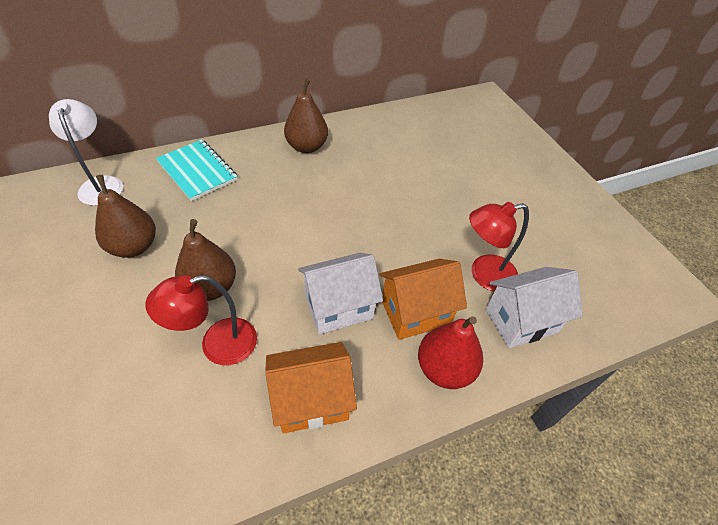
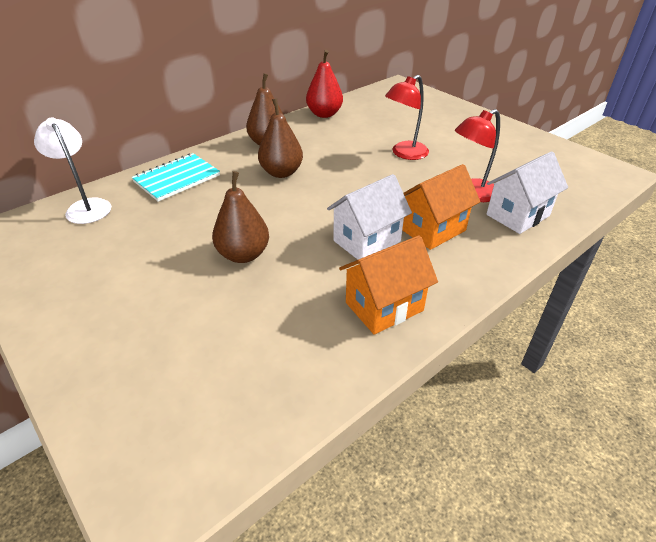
camera: 15 degrees left, 10 degrees down
(134, 246) = (149, 243): brown pear -> brown pear (281, 172)
(197, 171) = (177, 179): turquoise notebook -> turquoise notebook turned 75 degrees counterclockwise
(217, 345) = (276, 292): red lamp -> red lamp (404, 154)
(444, 369) = (479, 259): red pear -> red pear (324, 114)

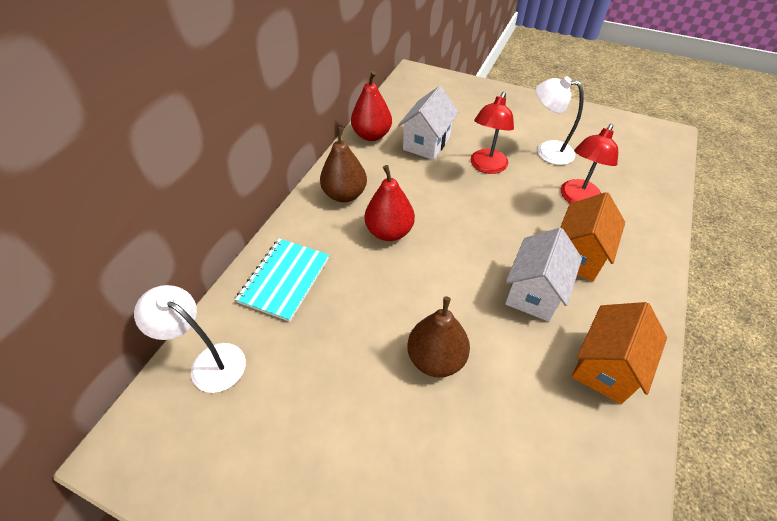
camera: 25 degrees left, 10 degrees up
(281, 172) = (389, 231): brown pear -> red pear
(473, 156) = (547, 151): none -> white lamp
(518, 215) = (630, 212): white house -> white house (426, 143)

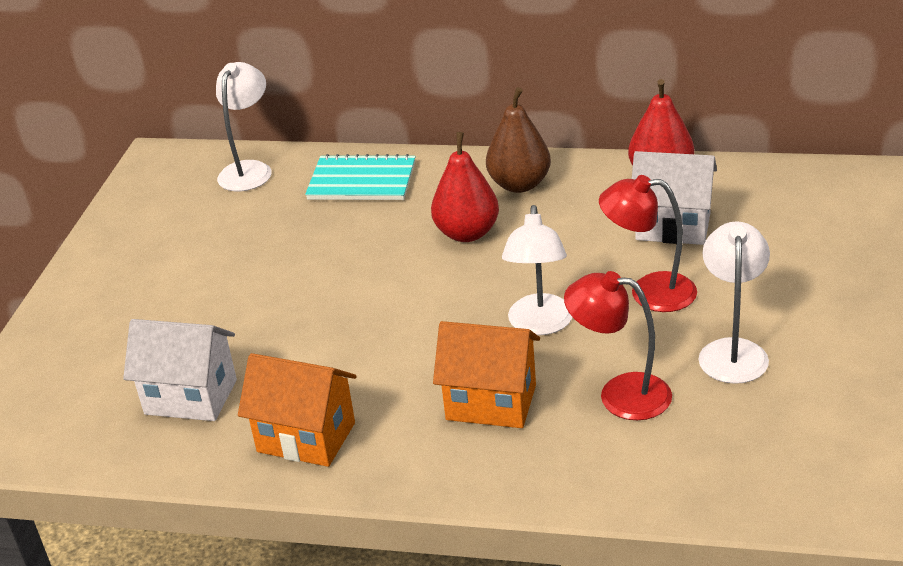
camera: 80 degrees right, 15 degrees down
(436, 358) = (286, 304): brown pear -> none
(504, 217) = (540, 325): none -> white lamp
(534, 292) = (406, 367): white house -> white house (191, 397)

